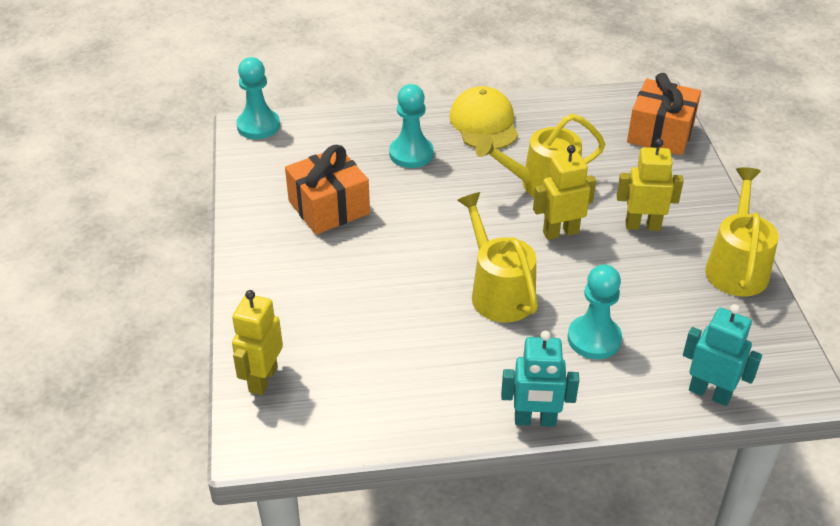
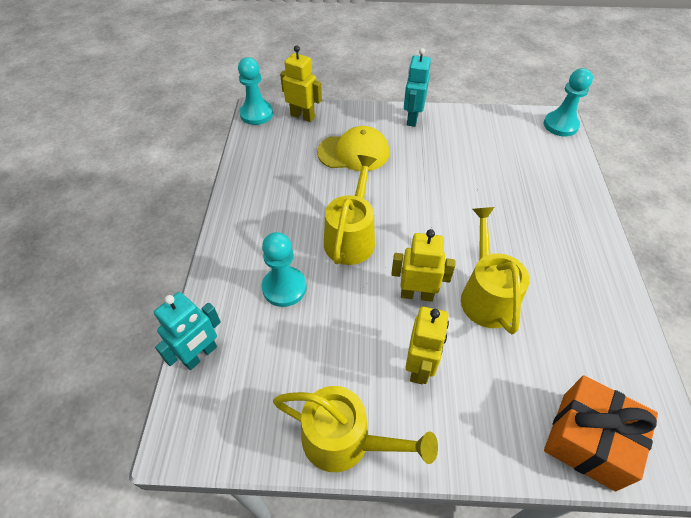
camera: 100 degrees right, 10 degrees up
(329, 207) = (460, 154): orange gift -> none
(411, 154) = (530, 208): turquoise pawn -> turquoise pawn (256, 114)
(484, 123) = (584, 267): yellow cap -> yellow cap (353, 152)
(498, 291) = (351, 237): yellow watering can -> yellow watering can turned 60 degrees counterclockwise
(535, 420) = (221, 234): turquoise robot -> turquoise robot (412, 119)
(560, 232) = (416, 294): yellow robot -> yellow robot turned 75 degrees counterclockwise

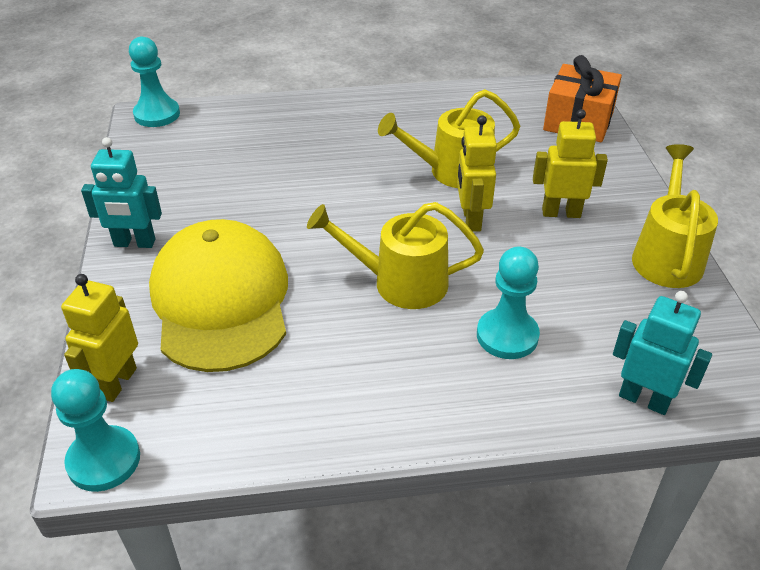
camera: 100 degrees left, 10 degrees down
(353, 152) = (221, 300): yellow cap -> yellow cap, size x1.55

